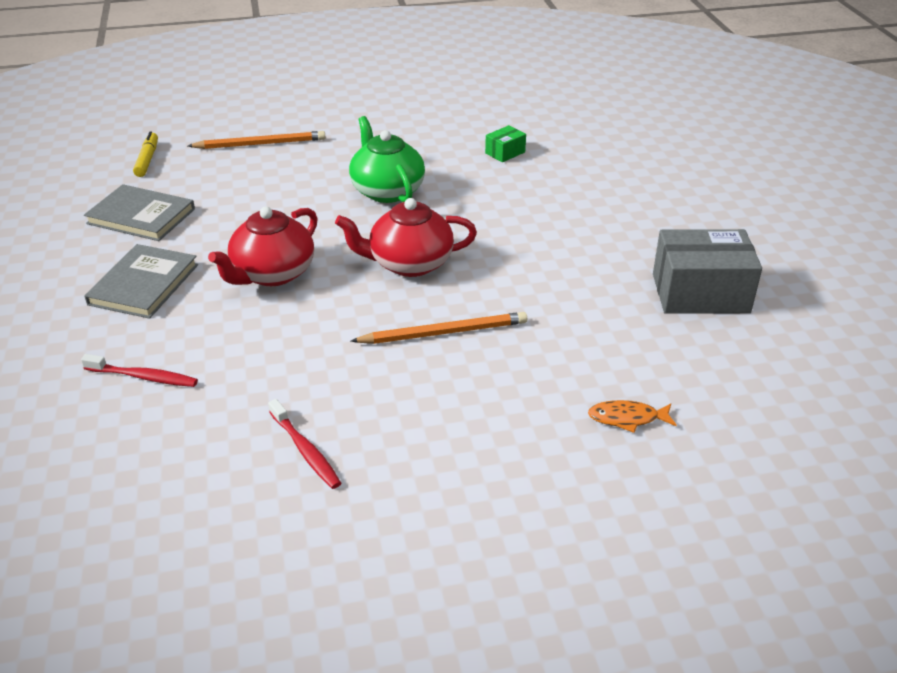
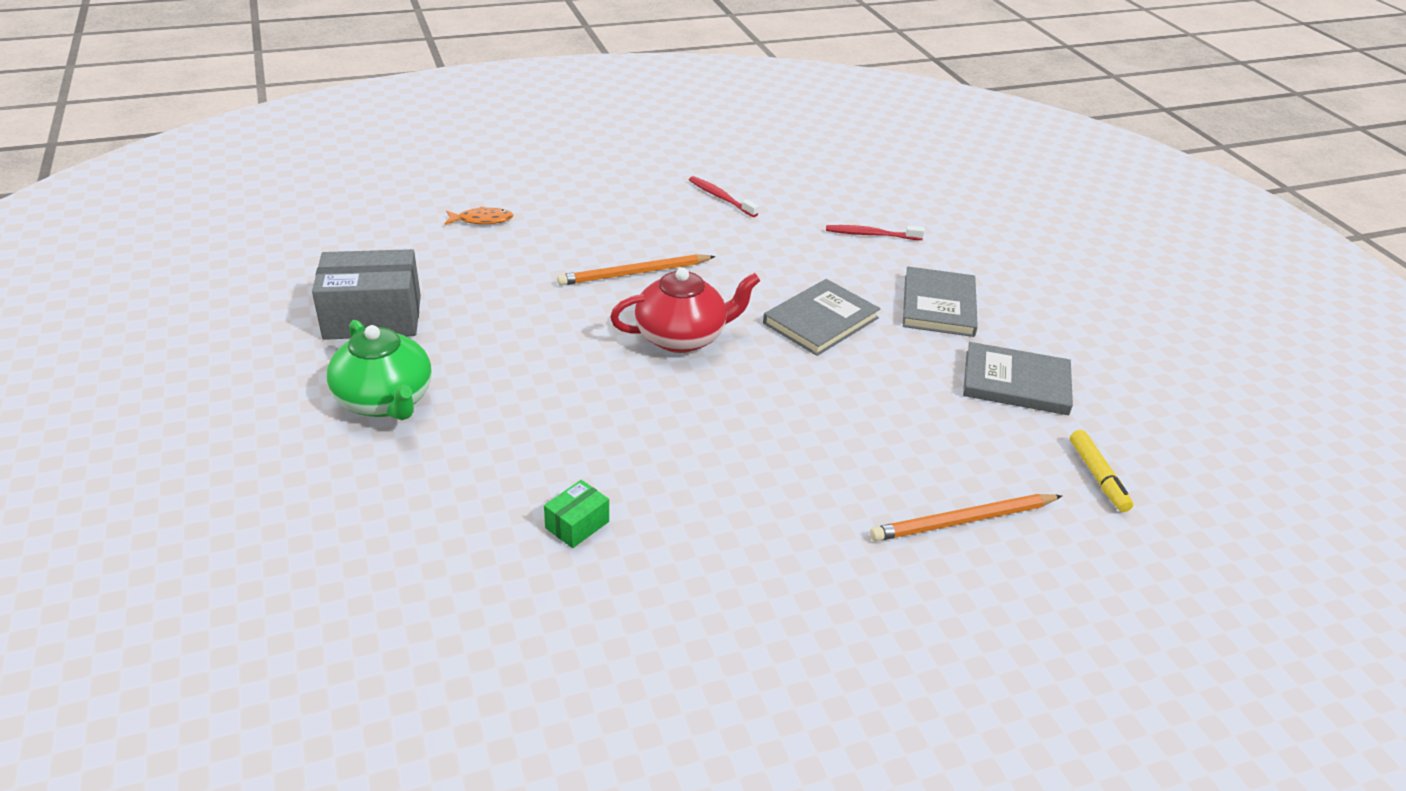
camera: 170 degrees right, 0 degrees up
(272, 274) = (820, 320): red teapot -> grey book
(387, 191) = (738, 437): green teapot -> green teapot (385, 401)

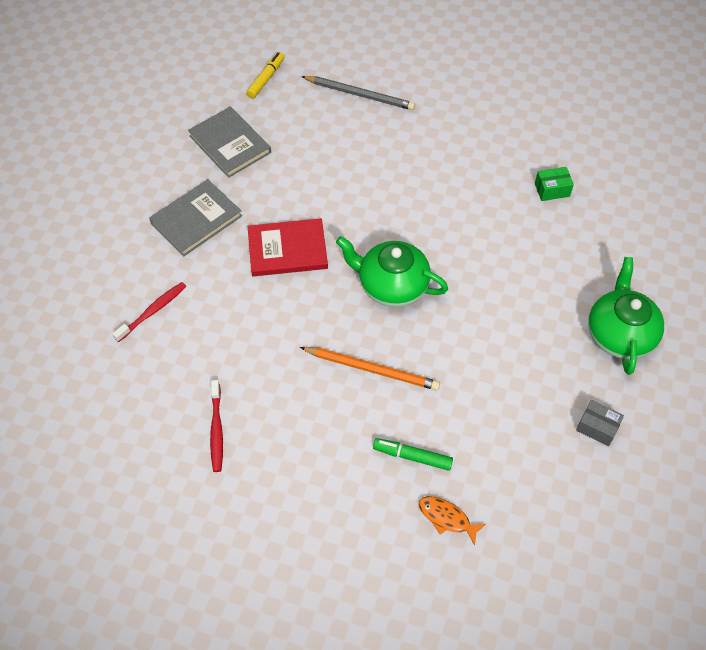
camera: 140 degrees left, 20 degrees up
(373, 317) = (597, 427): grey box -> grey box, size x0.46
(542, 239) = (412, 456): none -> green marker
(682, 337) = (391, 285): red teapot -> green teapot
(820, 320) = (287, 250): grey book -> red book
(871, 235) = (153, 311): red toothbrush -> red toothbrush turned 90 degrees counterclockwise
(964, 521) = (359, 94): orange pencil -> grey pencil

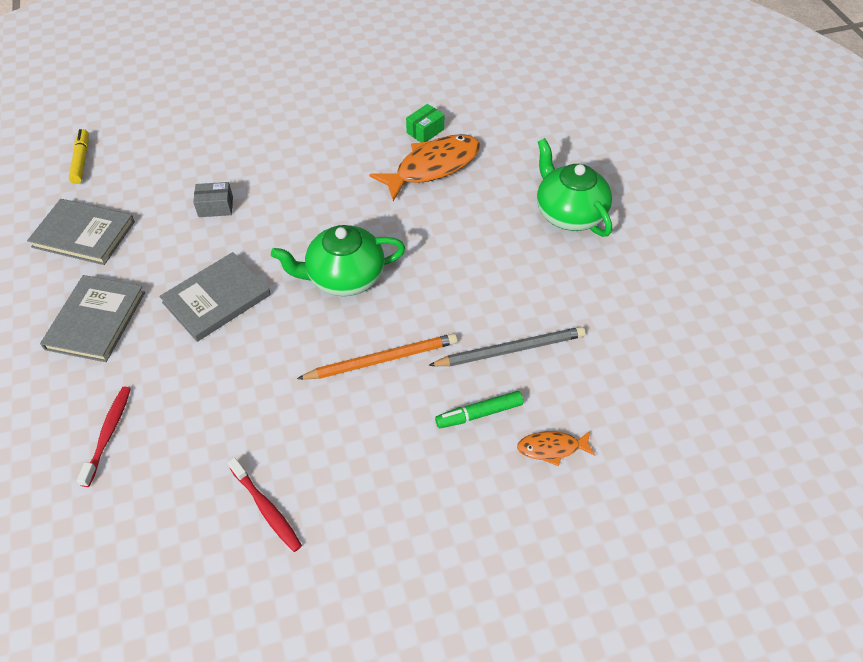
camera: 35 degrees left, 5 degrees down
(287, 250) = (217, 299): red book -> grey book
(359, 94) = (189, 133): grey pencil -> grey pencil (510, 350)
(533, 227) = (433, 167): none -> orange fish
(597, 427) = (612, 295): grey box -> grey box (215, 207)

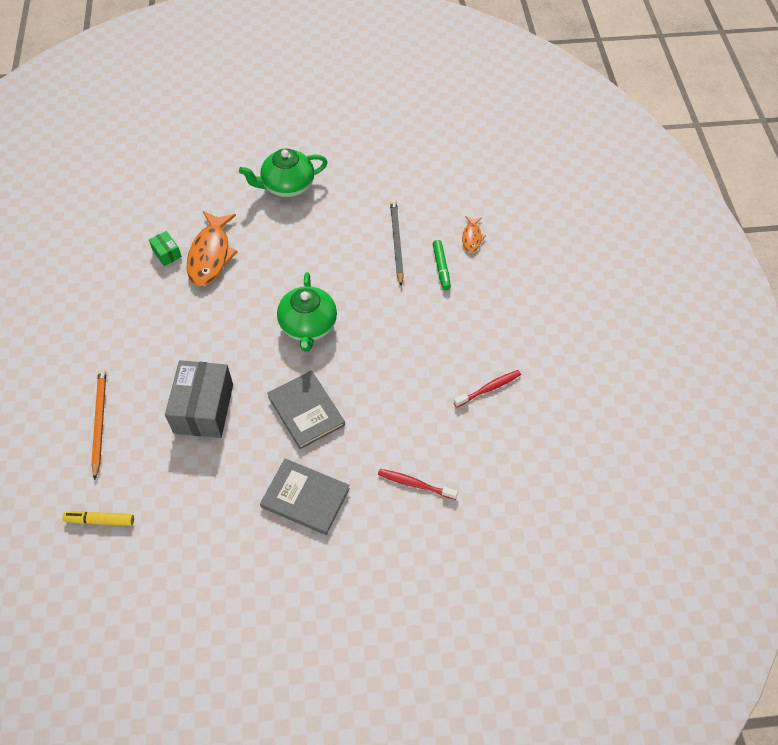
camera: 80 degrees left, 5 degrees up
(84, 234) = (202, 512): grey book -> none
(215, 207) = (203, 408): grey box -> grey box, size x2.17
(381, 360) = (388, 313): orange pencil -> orange pencil (99, 422)
(433, 167) = (210, 255): orange fish -> orange fish turned 150 degrees counterclockwise

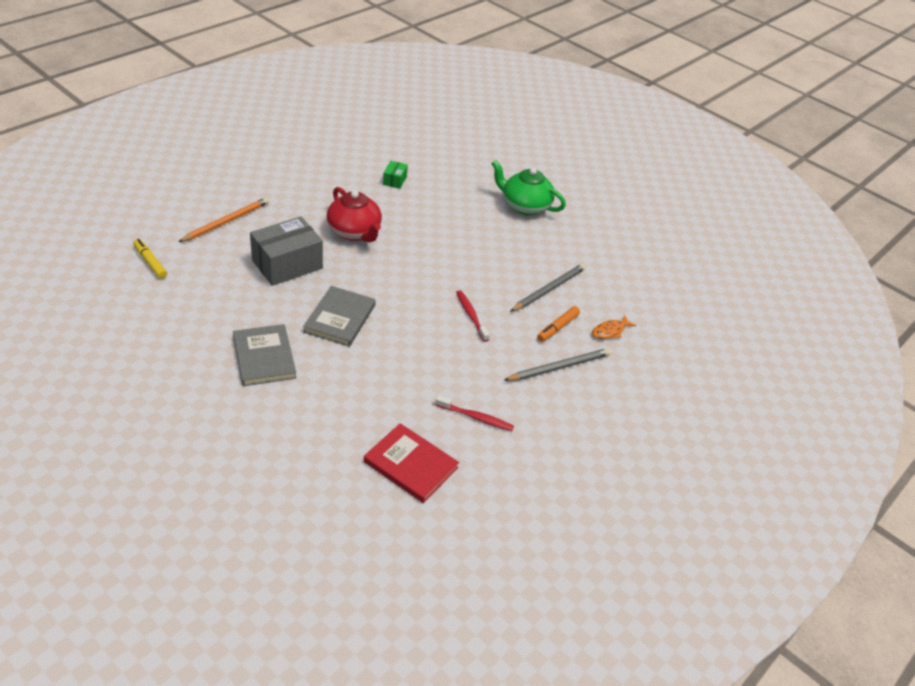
camera: 45 degrees right, 15 degrees down
(208, 329) = (354, 232): none -> red teapot
(210, 255) = (418, 201): orange fish -> none
(308, 326) = (415, 281): green teapot -> none
(415, 484) = (337, 416): red toothbrush -> red toothbrush (471, 315)
(441, 268) = (557, 328): green marker -> orange marker
(481, 298) = (559, 367): none -> grey pencil
(502, 465) = (410, 465): none -> red book

